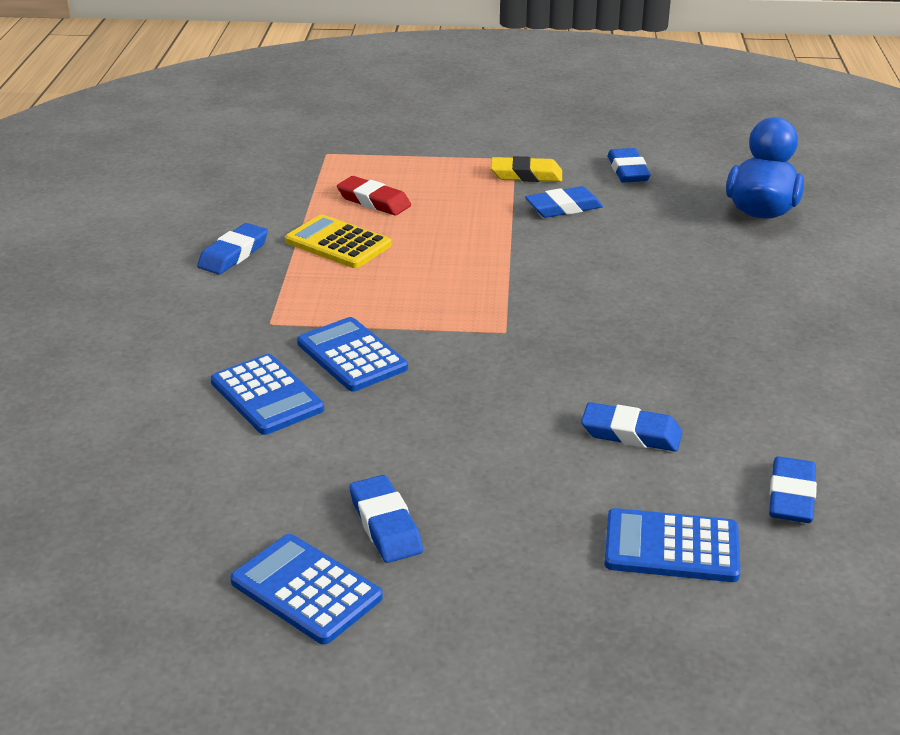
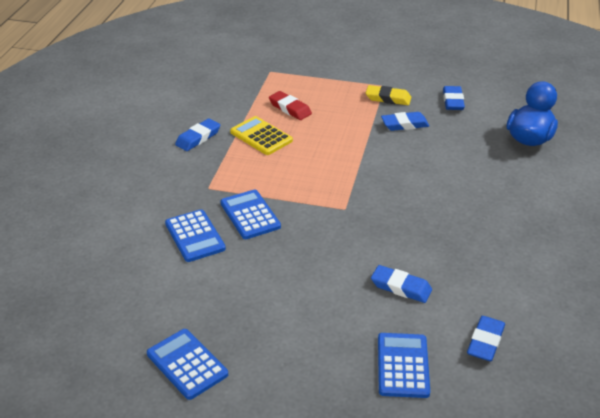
camera: 10 degrees right, 5 degrees up
(385, 525) = (241, 329): blue eraser -> none
(671, 547) = (403, 365): blue calculator -> blue calculator turned 75 degrees clockwise

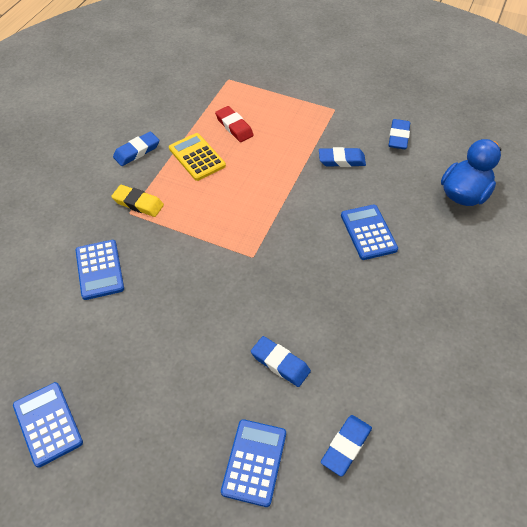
camera: 10 degrees right, 15 degrees up
(250, 215) = (159, 251): blue calculator -> blue calculator (368, 232)
(388, 98) = (334, 126): yellow eraser -> yellow eraser (138, 203)

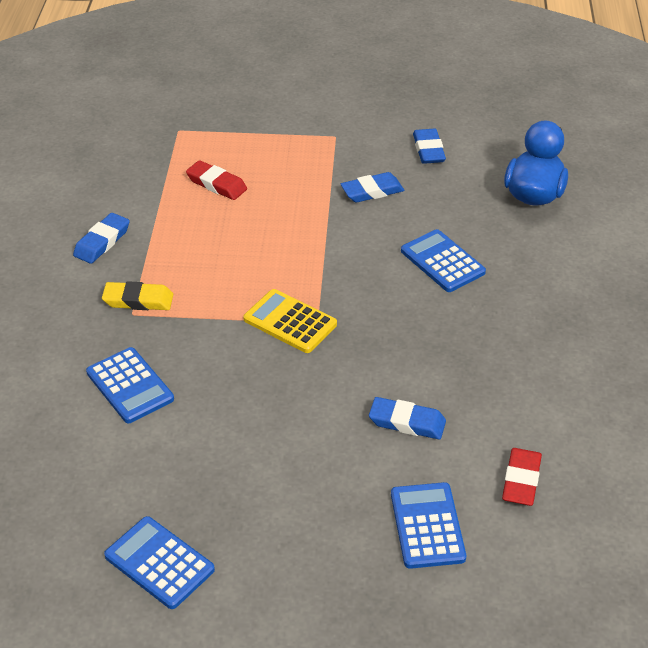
camera: 20 degrees left, 10 degrees down
(197, 157) = (186, 230): yellow calculator -> yellow calculator (290, 322)
(346, 446) = (521, 480): blue eraser -> red eraser

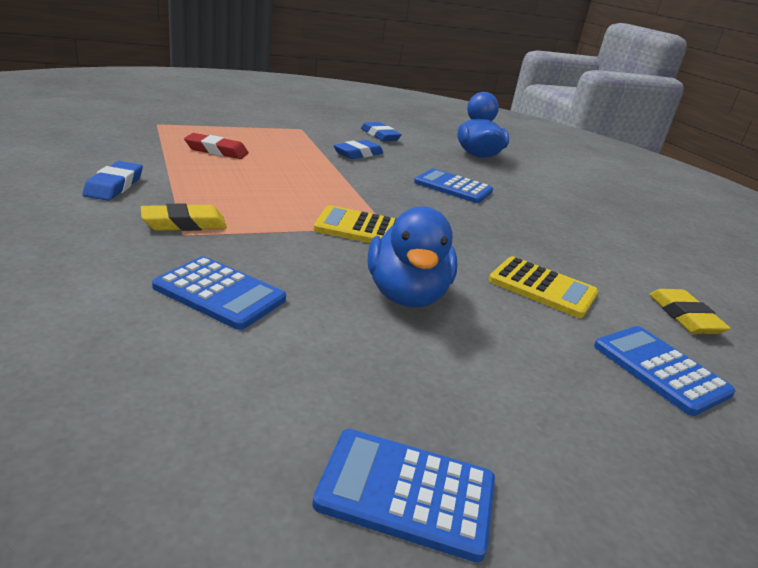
camera: 30 degrees left, 15 degrees down
(272, 411) = (406, 295): none -> blue duck
(407, 422) = (542, 288): blue eraser -> yellow calculator
(521, 480) = (684, 317): red eraser -> yellow eraser

